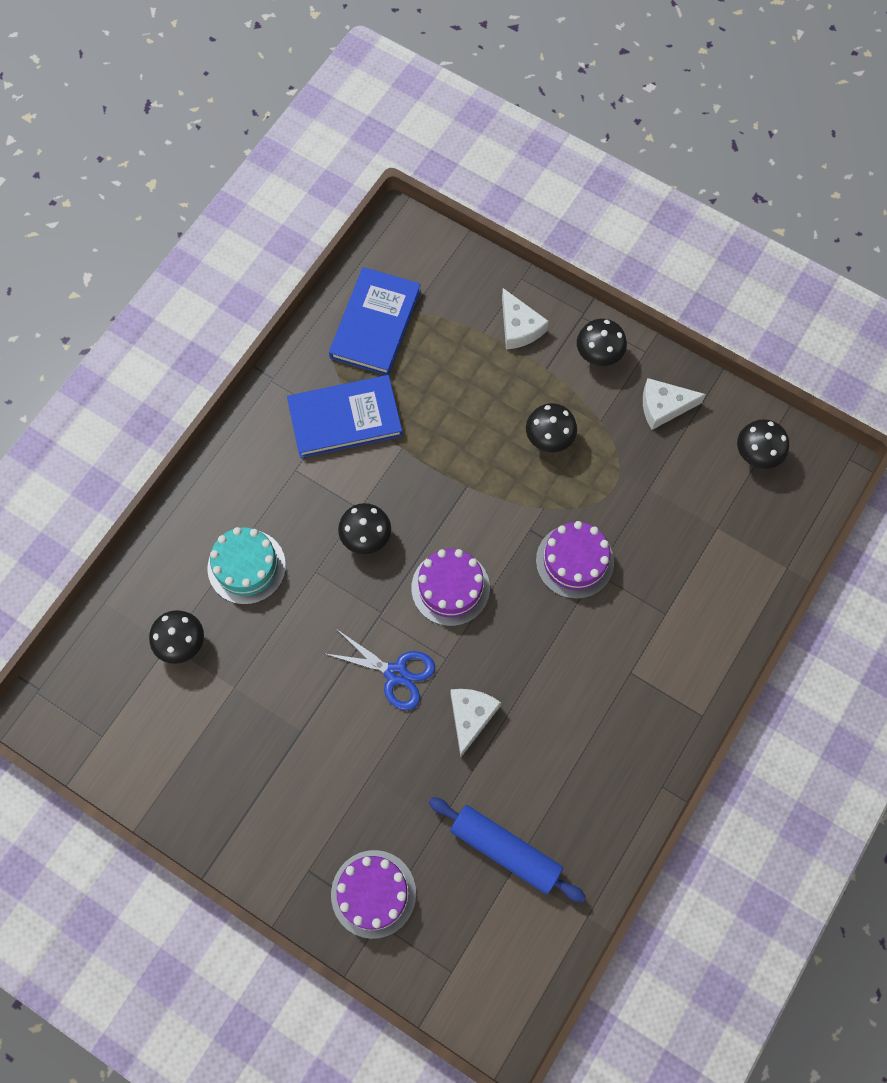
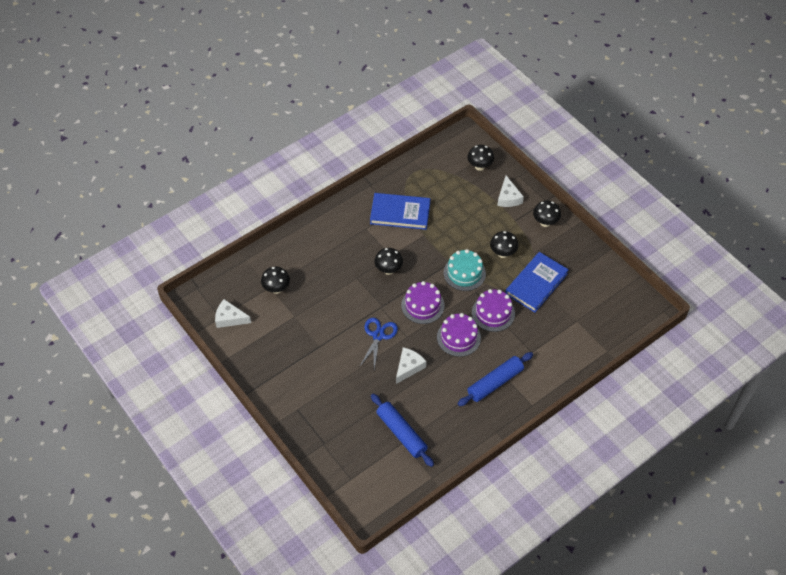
camera: 20 degrees right, 15 degrees down
(246, 566) = (322, 264): turquoise cake -> turquoise cake (464, 273)
(373, 894) = (326, 430): purple cake -> purple cake (458, 337)
(375, 324) = (433, 175): blue book -> blue book (536, 283)
(396, 674) = (378, 335): blue scissors -> blue scissors turned 120 degrees counterclockwise
(626, 694) = (495, 382): none -> blue rolling pin
(664, 406) = (571, 256): white cheese -> white cheese (230, 318)
(756, 455) = (612, 293): black mushroom -> black mushroom (479, 166)

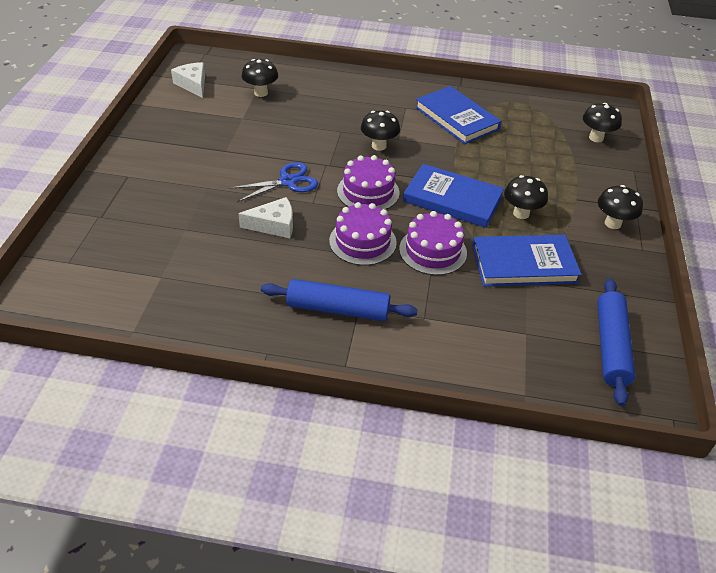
camera: 45 degrees right, 10 degrees down
(401, 433) = (174, 268): blue rolling pin -> blue rolling pin (610, 346)
(464, 273) = (452, 199): turquoise cake -> blue book
(508, 197) = (595, 178): white cheese -> none

